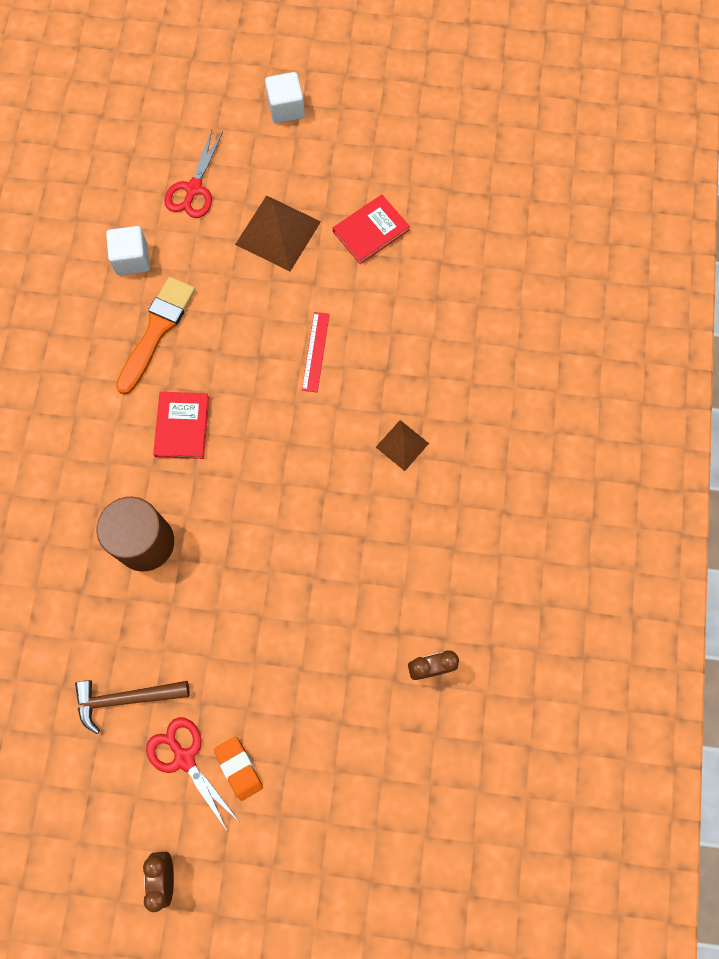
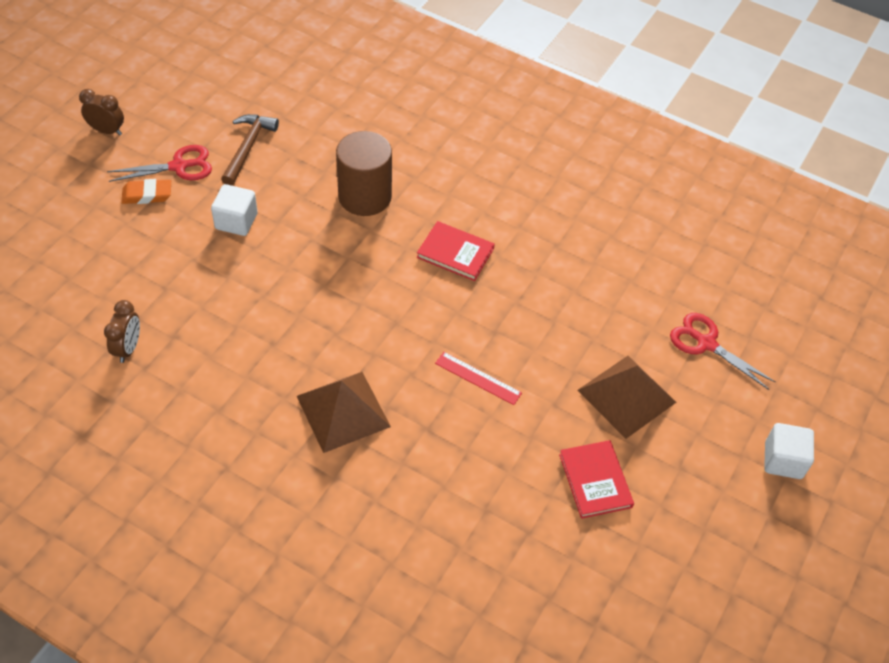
camera: 110 degrees right, 20 degrees down
(132, 259) = (644, 271): white cube -> white cube (236, 221)
(157, 330) = (559, 265): orange brush -> none
(402, 445) = (343, 411): brown pyramid -> brown pyramid, size x1.76

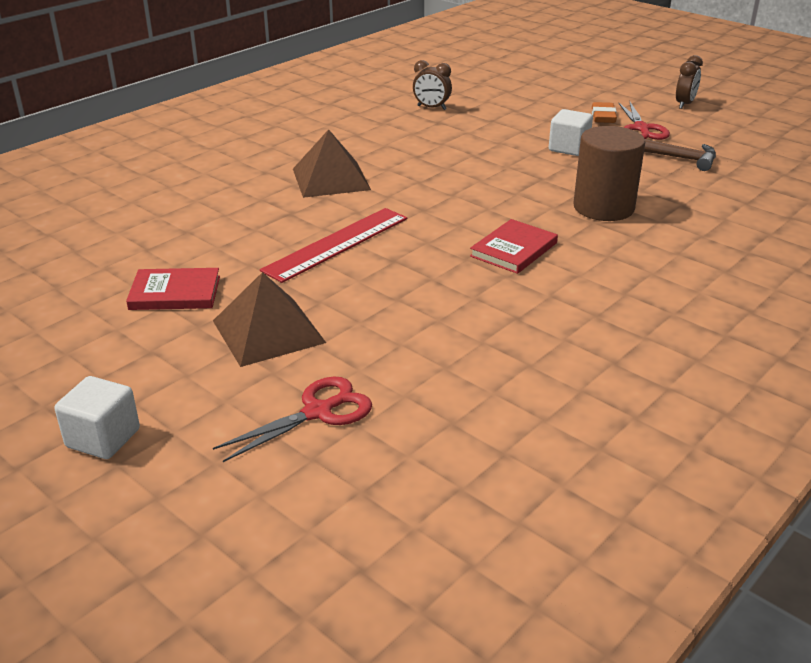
camera: 105 degrees right, 20 degrees down
(478, 378) = (337, 244): red ruler -> red ruler, size x1.75

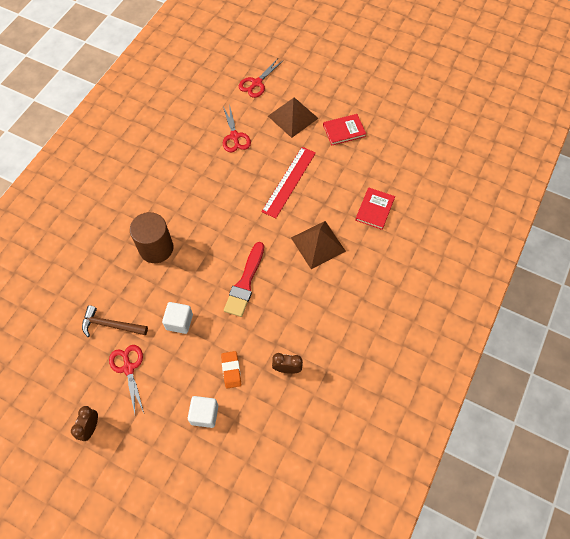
camera: 165 degrees right, 30 degrees up
(103, 438) = (322, 59): white cube -> white cube (204, 414)
(418, 319) = (234, 136): none -> red scissors
(462, 163) = (245, 283): none -> red brush
(514, 249) = (201, 196): red book -> red book (374, 209)
(603, 117) = (156, 384): orange eraser -> orange eraser (231, 370)

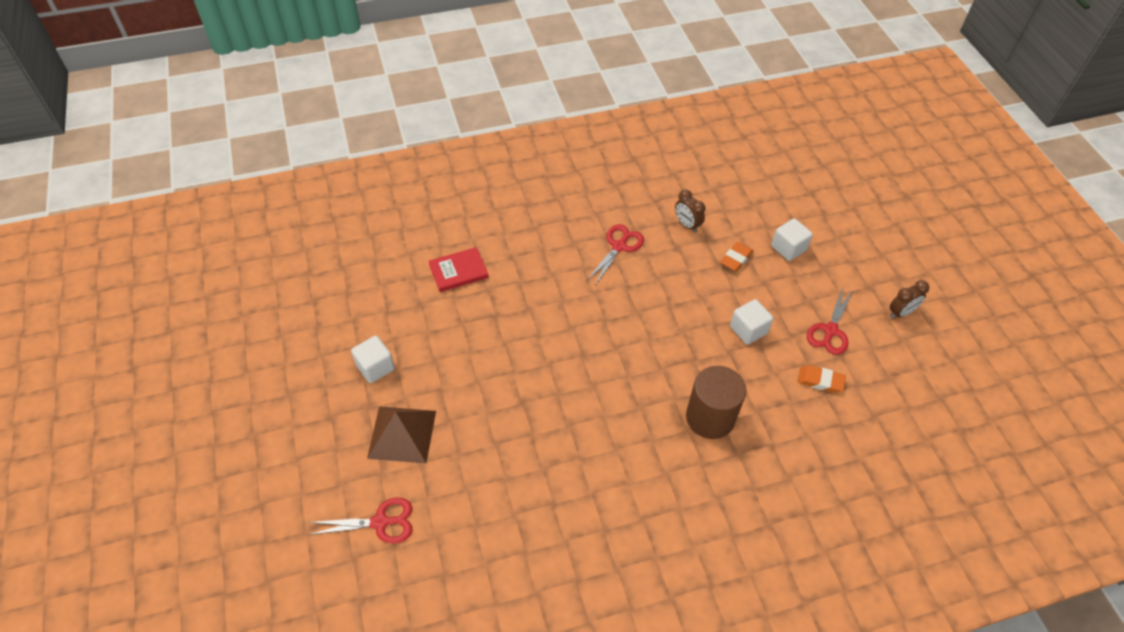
camera: 135 degrees left, 10 degrees down
(111, 325) = (820, 381): brown hammer -> orange eraser
(234, 136) = (493, 471): red scissors -> red scissors (619, 246)
(245, 283) = (652, 311): red brush -> none
(289, 181) = (500, 366): red ruler -> none
(318, 244) = (548, 287): brown pyramid -> none
(344, 131) = (375, 367): red book -> white cube

